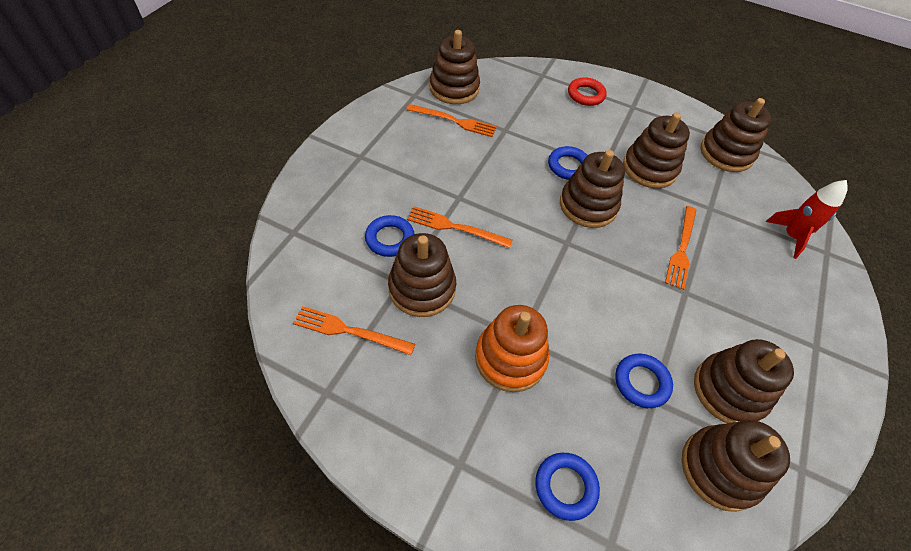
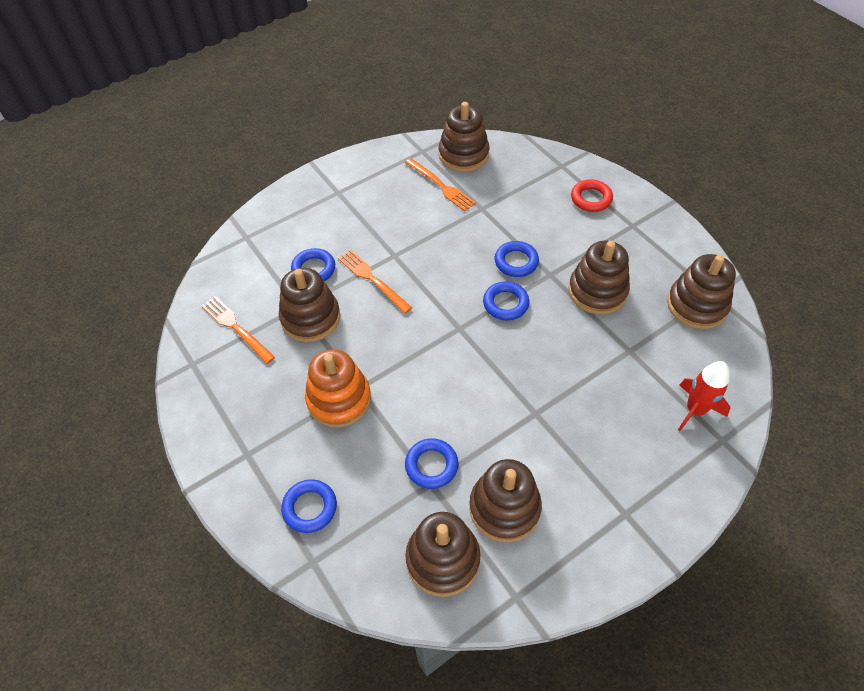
camera: 35 degrees right, 0 degrees up
(588, 205) = (505, 303): brown stacking toy -> blue ring
(681, 249) = (565, 375): orange fork -> none

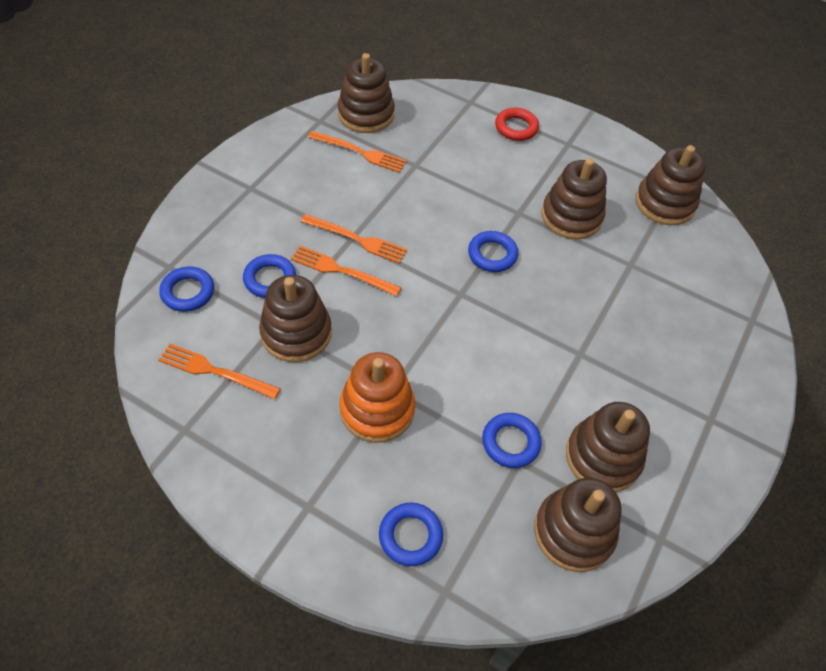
camera: 30 degrees left, 0 degrees up
(398, 257) = (356, 239): none -> orange fork
(516, 262) = (479, 210): blue ring -> blue ring (188, 292)
(695, 410) = (715, 301): red rocket -> none

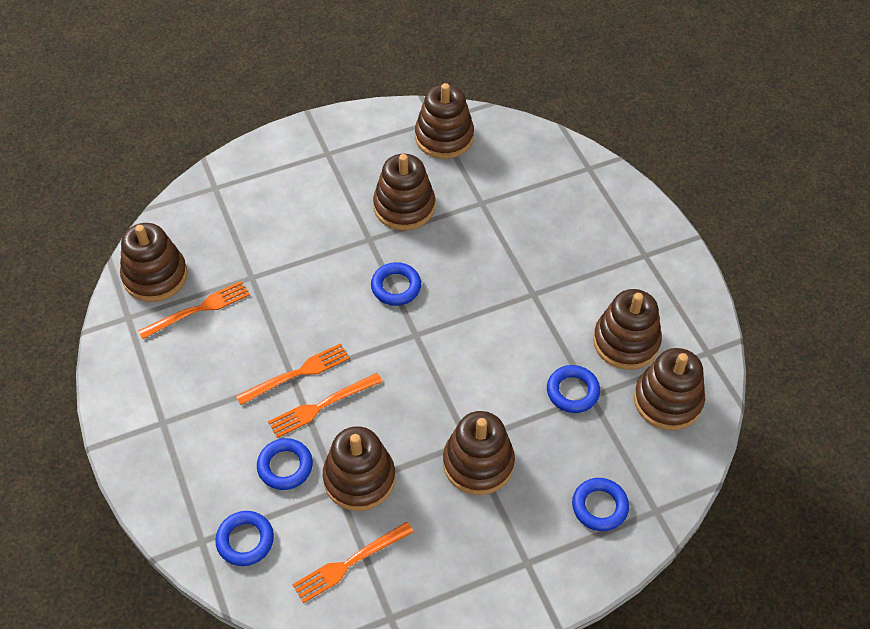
camera: 50 degrees left, 0 degrees up
(377, 409) = (478, 463): orange stacking toy -> brown stacking toy
(516, 128) = (276, 176): red ring -> none

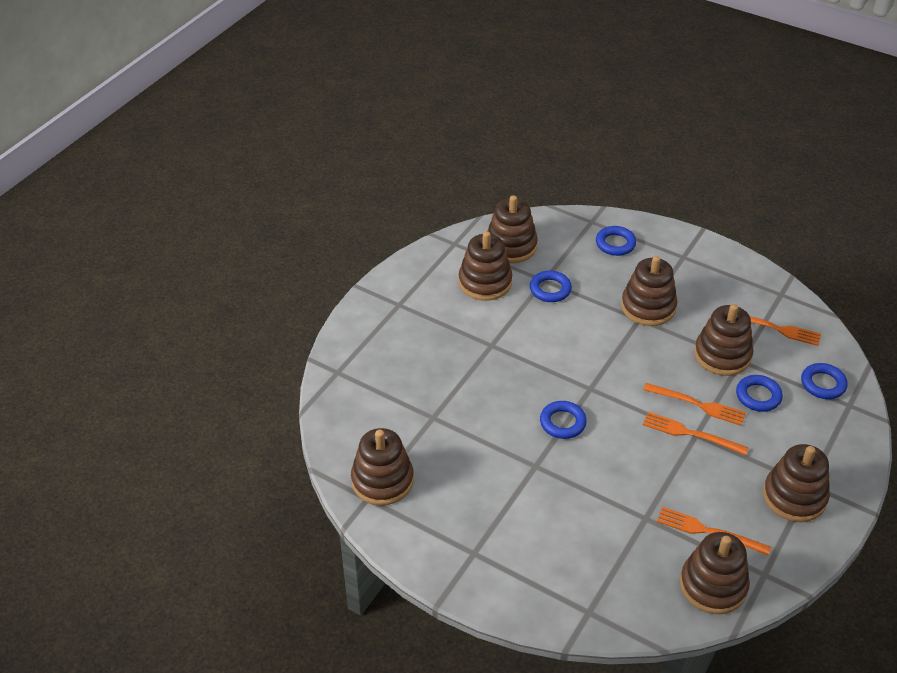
camera: 125 degrees left, 10 degrees down
(404, 207) = (483, 463): brown stacking toy -> brown stacking toy (794, 496)

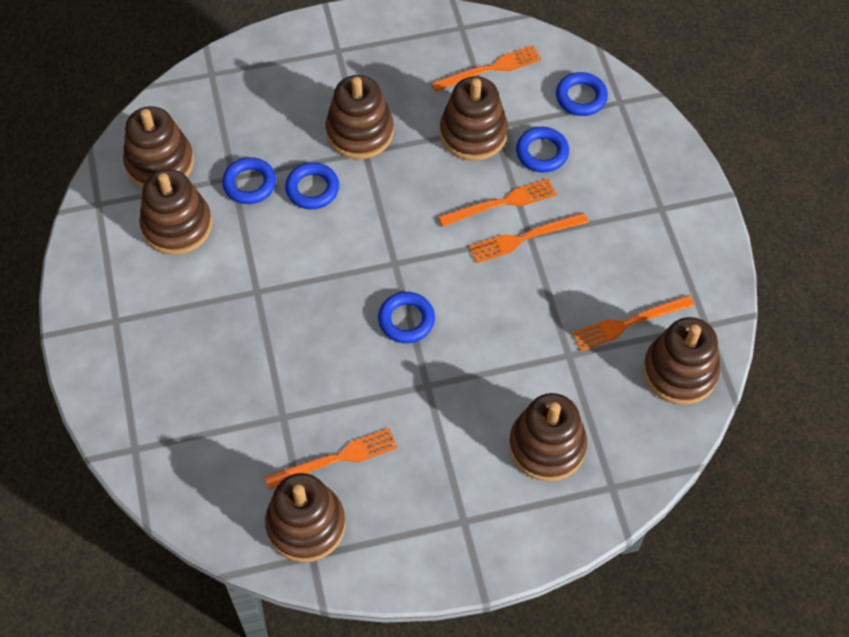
camera: 45 degrees left, 15 degrees up
(437, 461) = (336, 459): none -> orange fork
(615, 244) = (260, 83): blue ring -> blue ring (312, 189)
(794, 496) = (661, 230): brown stacking toy -> brown stacking toy (547, 446)

